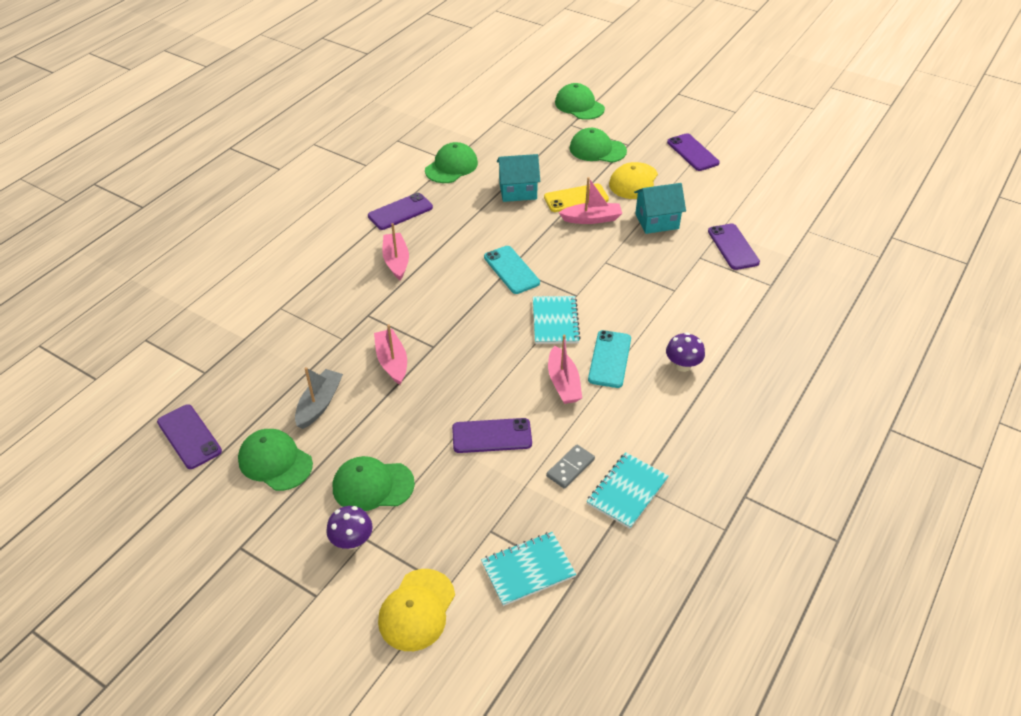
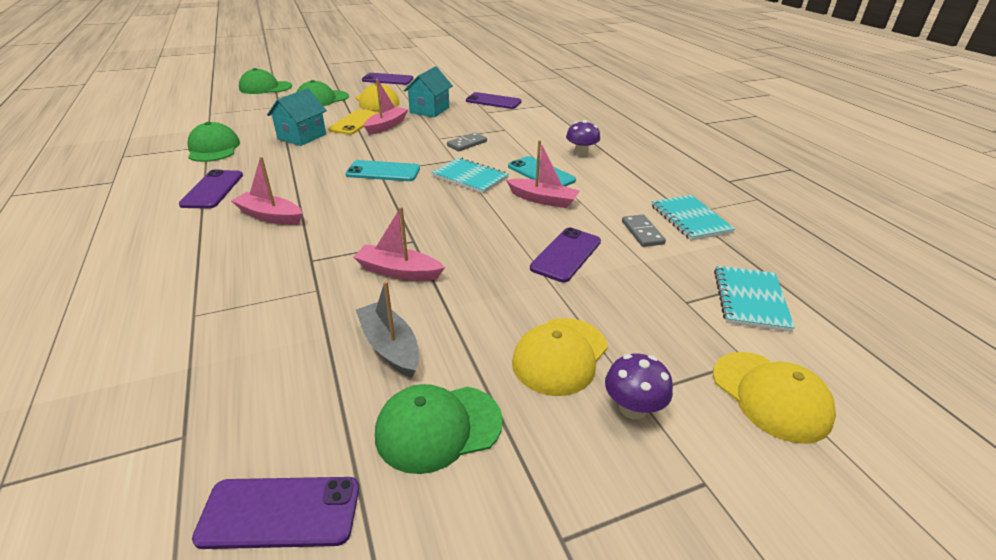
camera: 55 degrees left, 10 degrees down
(373, 485) = (560, 356): green cap -> yellow cap
(614, 284) = (467, 144): none -> grey domino

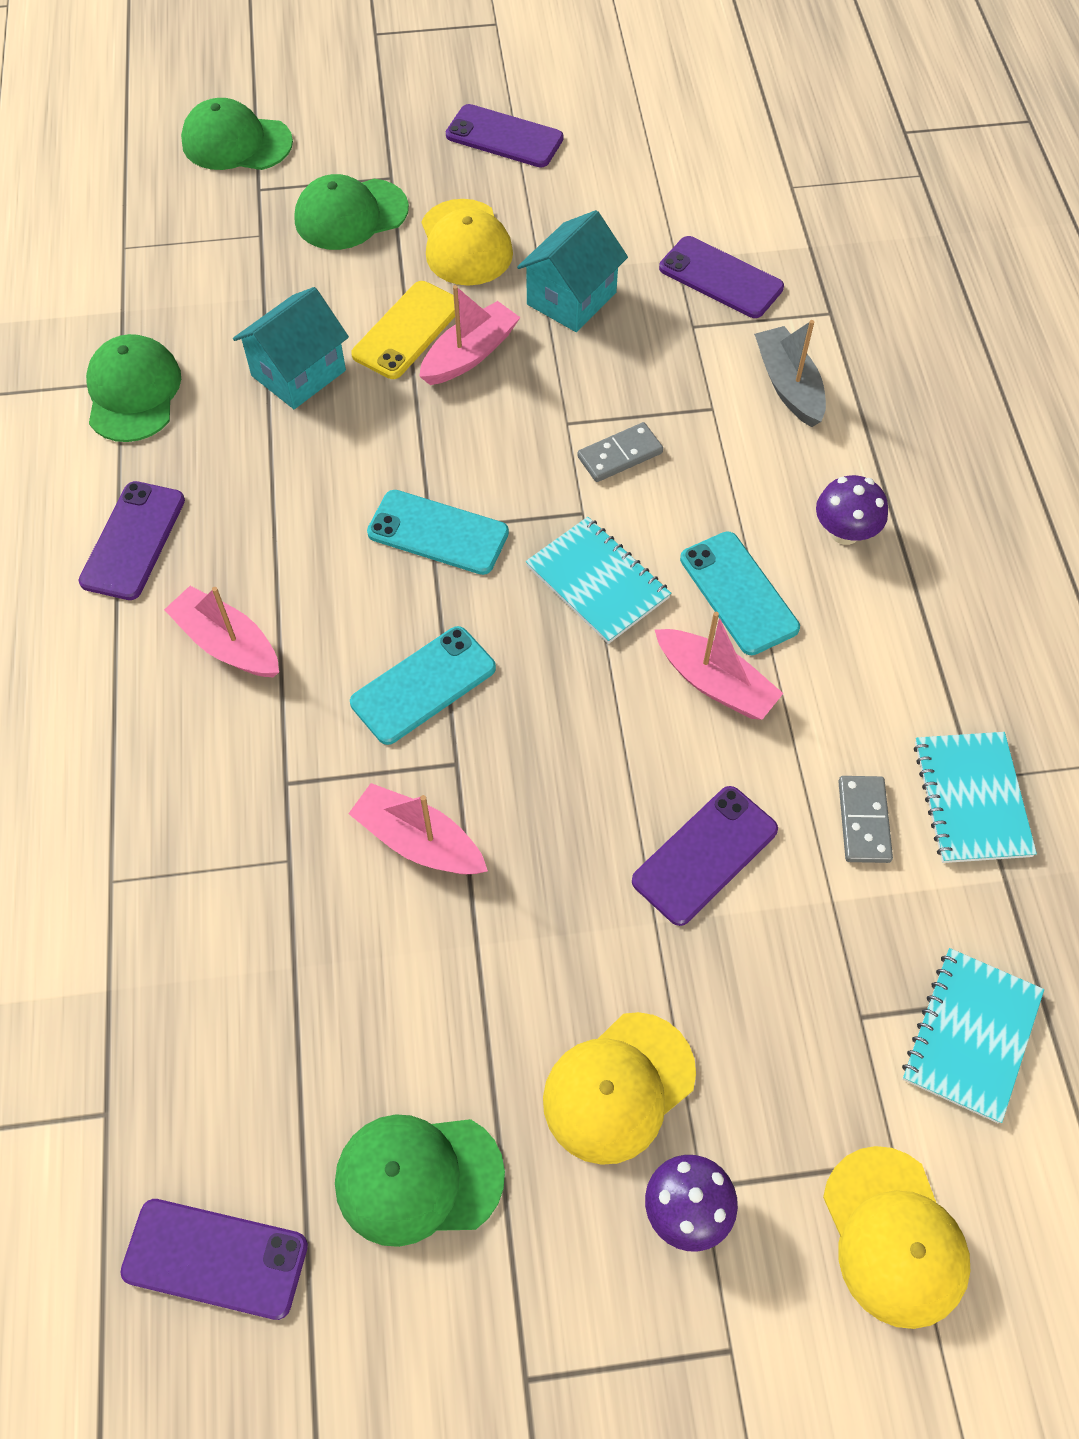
camera: 15 degrees right, 25 degrees up
(387, 217) = (423, 685): none -> turquoise phone
(390, 347) = (379, 1012): grey boat -> grey boat (788, 386)

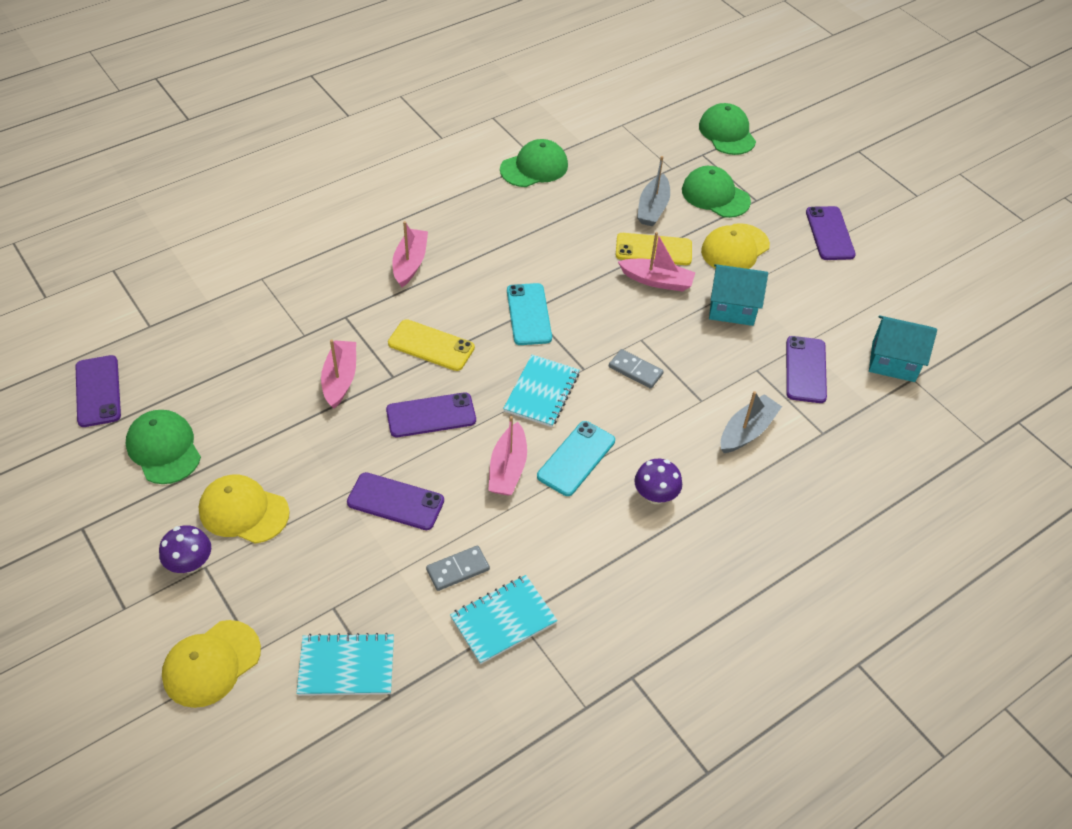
camera: 60 degrees right, 10 degrees down
(133, 541) = (447, 206): purple phone -> purple phone (431, 415)
(298, 373) = (592, 220): turquoise house -> turquoise house (893, 361)
(325, 293) = (653, 208): none -> grey boat
(423, 685) = (431, 345): turquoise phone -> yellow phone

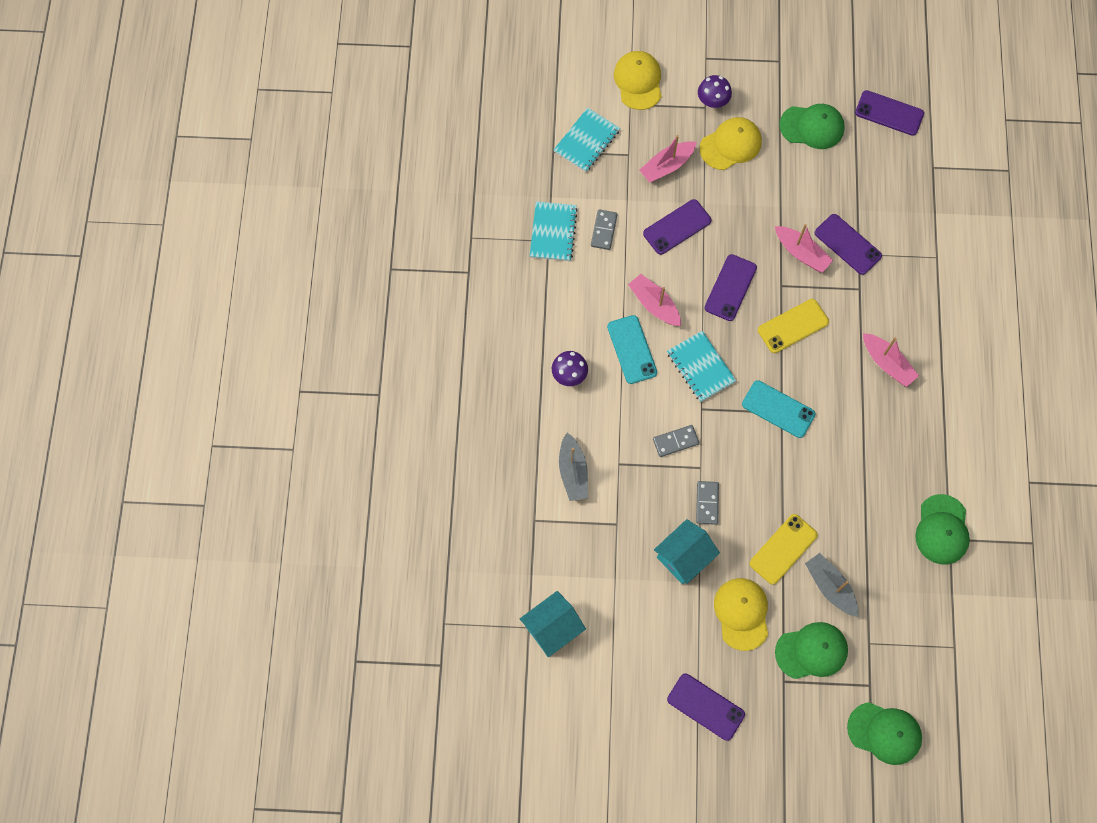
camera: 130 degrees right, 20 degrees up
(657, 281) = (749, 525): pink boat -> pink boat (667, 166)
(668, 317) = (707, 503): none -> grey domino
(805, 369) = (592, 558): purple phone -> purple phone (847, 244)

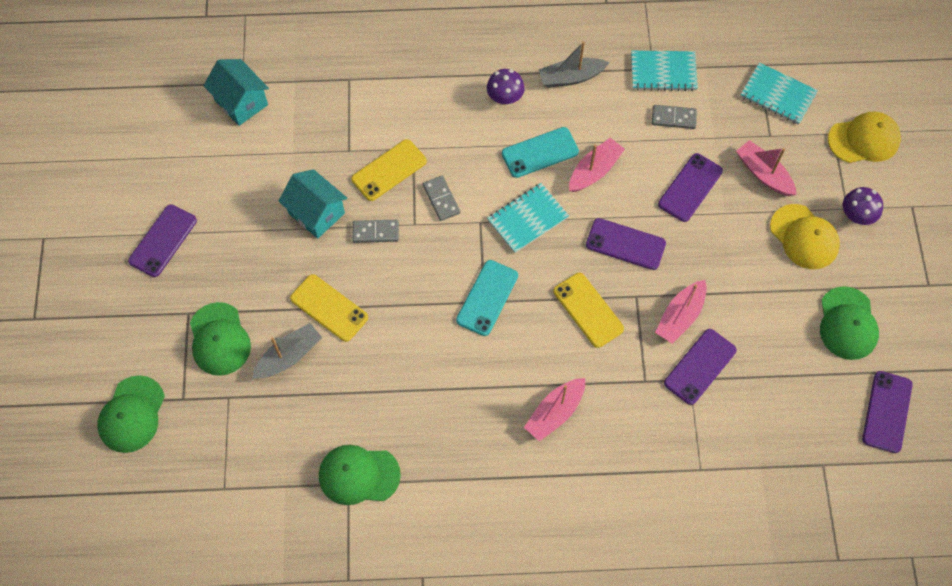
camera: 85 degrees right, 5 degrees down
(573, 472) = (401, 108): grey boat -> grey boat (571, 77)
(641, 487) = (389, 170): none -> yellow phone
(677, 227) = (690, 187): purple phone -> purple phone turned 75 degrees clockwise
(741, 613) = (258, 270): yellow cap -> none

